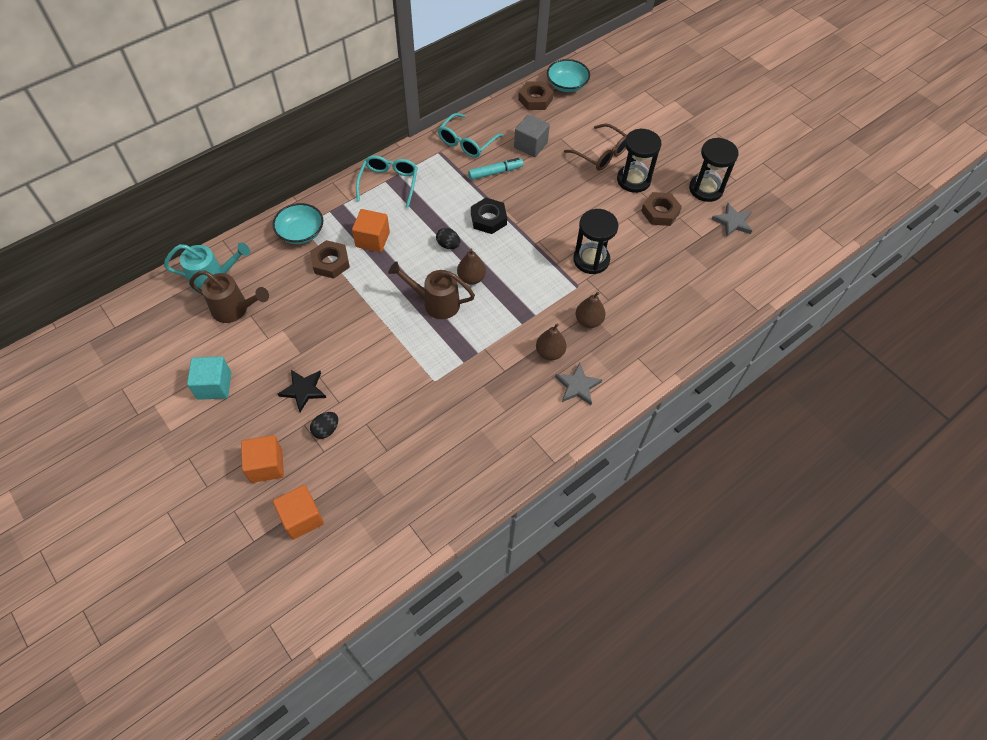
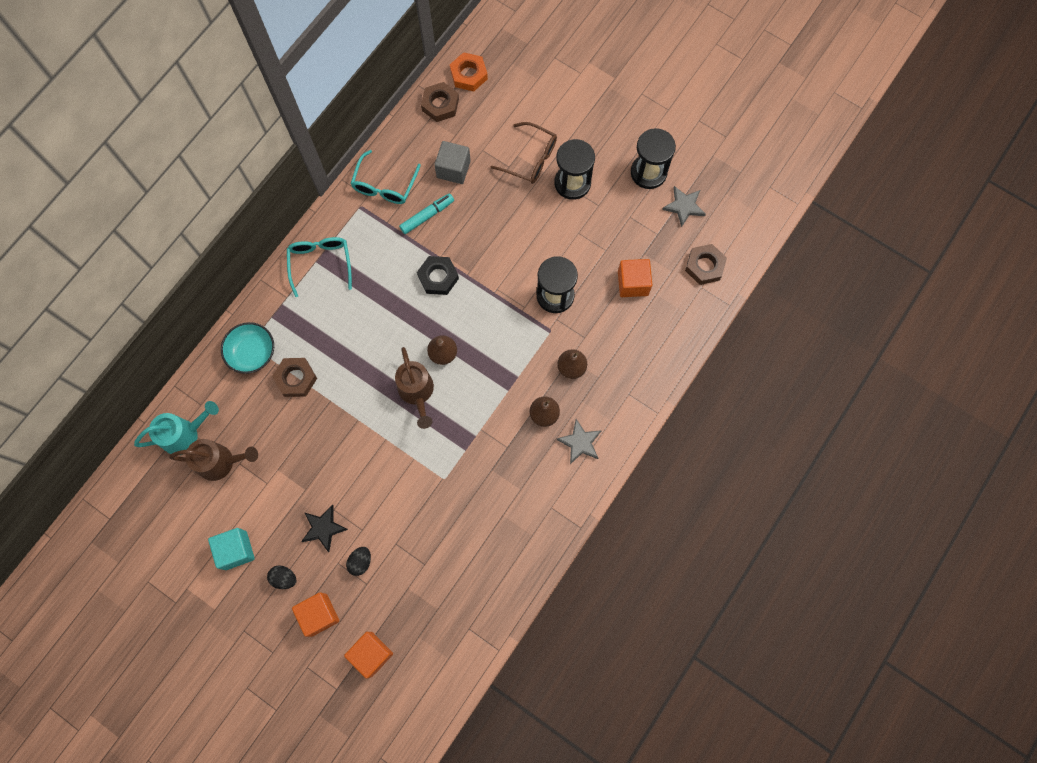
camera: 15 degrees left, 15 degrees up
(372, 239) = (328, 338): orange cube -> orange cube (633, 283)
(435, 303) = (417, 393): brown watering can -> brown watering can turned 105 degrees counterclockwise
(448, 245) = (407, 321): black egg -> black egg (284, 578)
(567, 85) = (468, 75): turquoise bowl -> orange nut
(660, 212) = (609, 216): brown nut -> brown nut (704, 266)

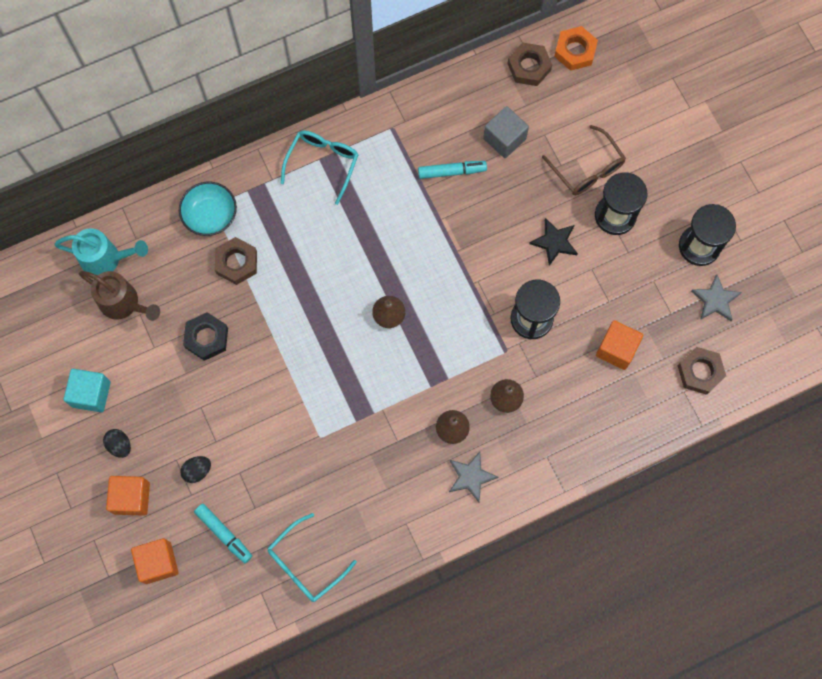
camera: 30 degrees right, 0 degrees up
(323, 528) = (181, 419): black star -> black star (554, 242)
(385, 185) = (428, 119): turquoise glasses -> turquoise glasses (306, 563)
(411, 599) = (224, 534): none -> turquoise marker
(417, 393) = (342, 340): brown watering can -> none
(438, 277) = (427, 238): black nut -> black nut (206, 338)

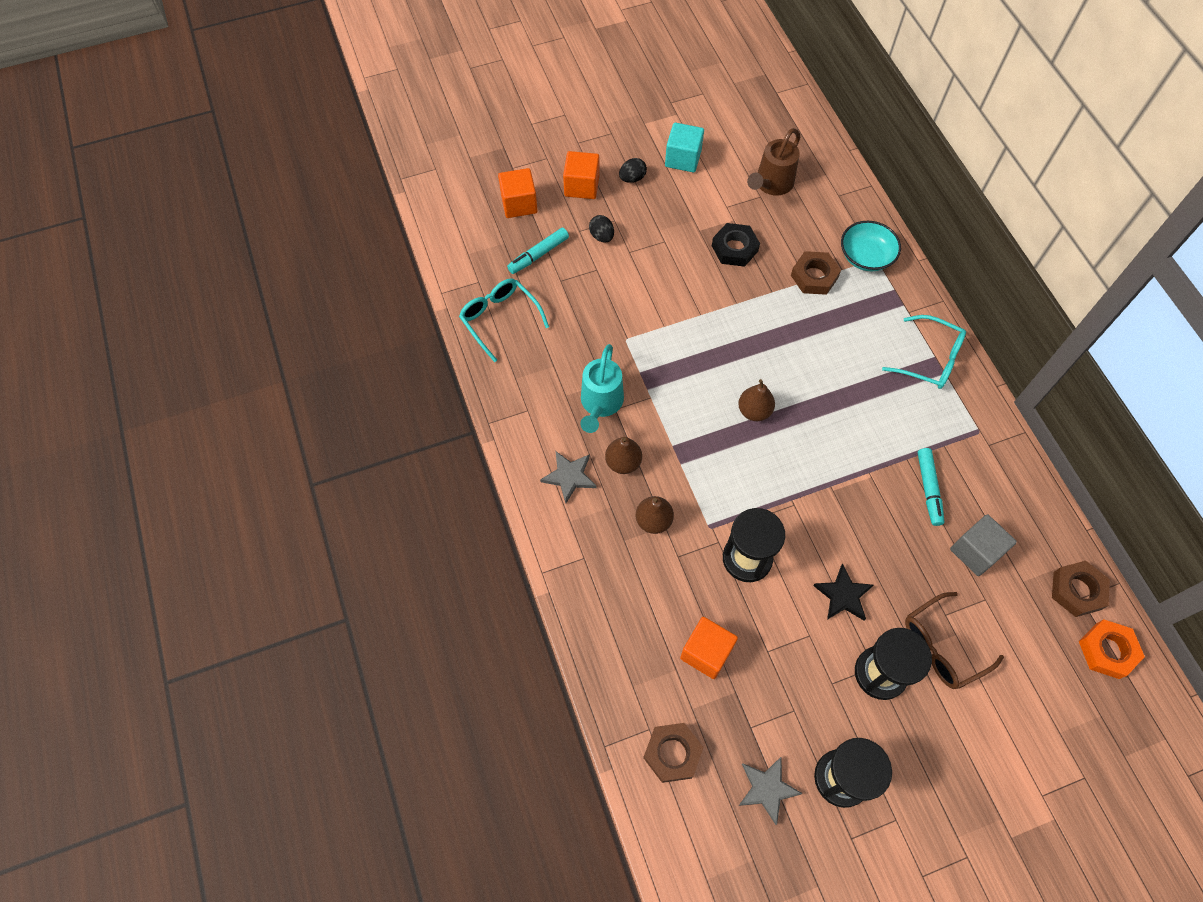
camera: 95 degrees right, 10 degrees down
(106, 259) = (817, 172): turquoise watering can -> turquoise watering can (600, 404)

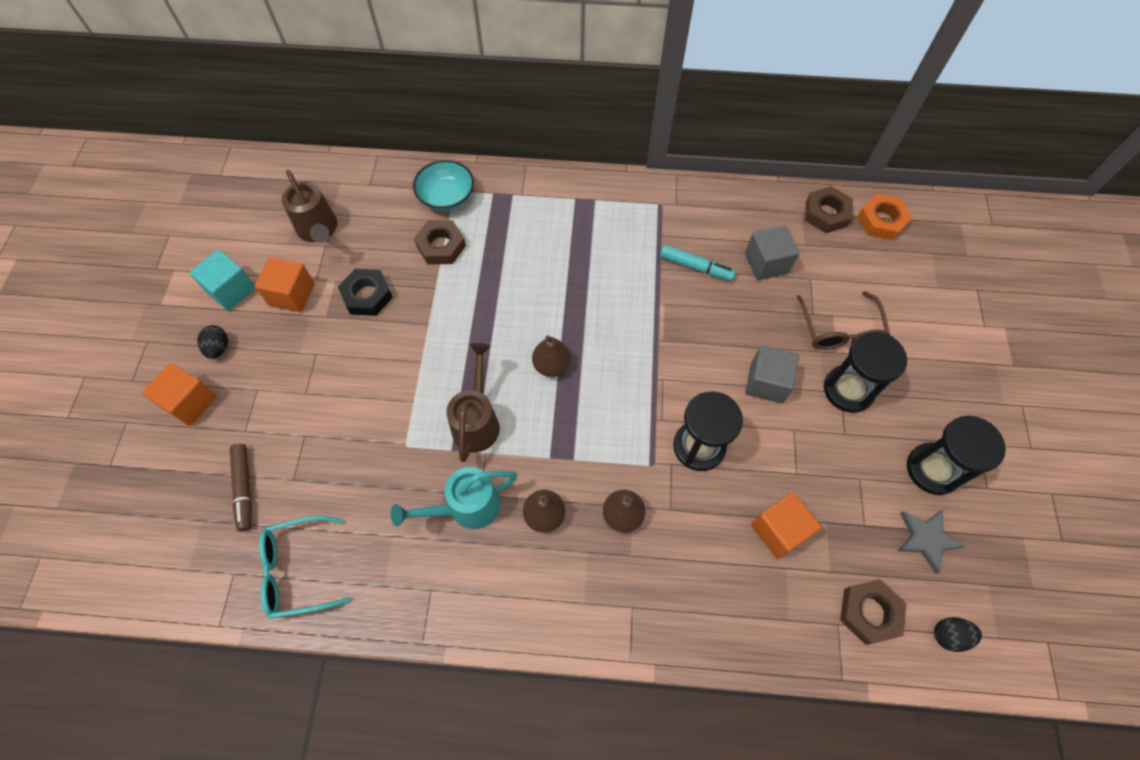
camera: 65 degrees left, 0 degrees up
(519, 204) = (163, 480): orange cube -> orange cube (292, 294)
(538, 255) = (244, 488): turquoise marker -> brown marker
(569, 476) = (533, 580): grey star -> none
(600, 404) = (466, 507): turquoise watering can -> turquoise watering can turned 120 degrees clockwise
(601, 236) = (267, 411): black egg -> black egg (949, 635)
(673, 378) = (477, 421): none -> brown watering can
(843, 595) = (766, 383): black star -> grey cube
(929, 359) = (575, 203): turquoise glasses -> none

